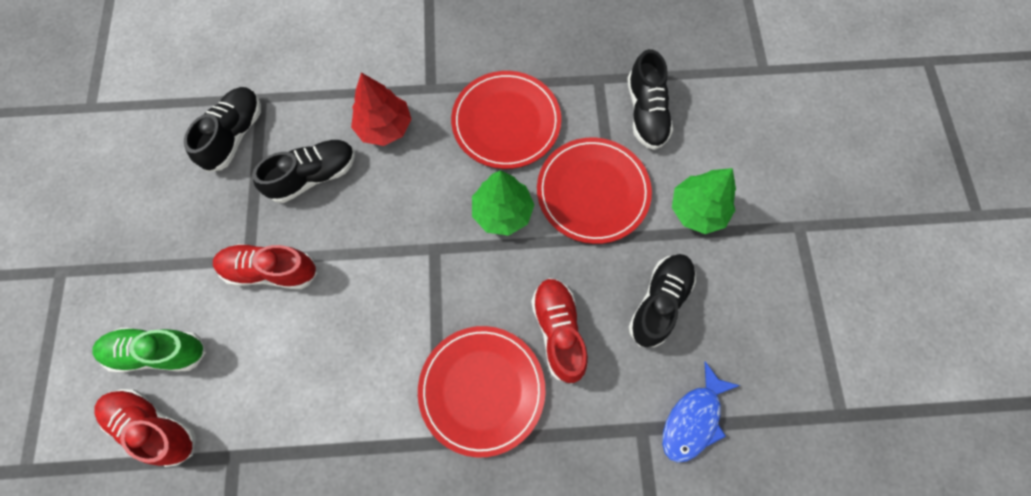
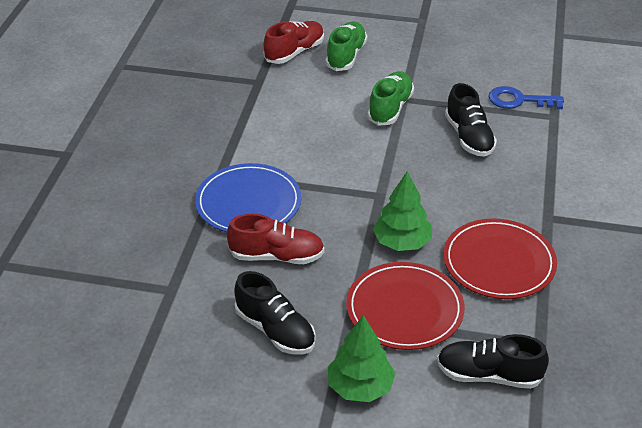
camera: 105 degrees right, 30 degrees down
(235, 135) = (518, 100): black shoe -> blue key
(270, 271) = (390, 108): red shoe -> green shoe
(384, 127) = (509, 183): red tree -> none
(482, 390) = (248, 203): red plate -> blue plate
(693, 419) = (162, 326): blue fish -> none

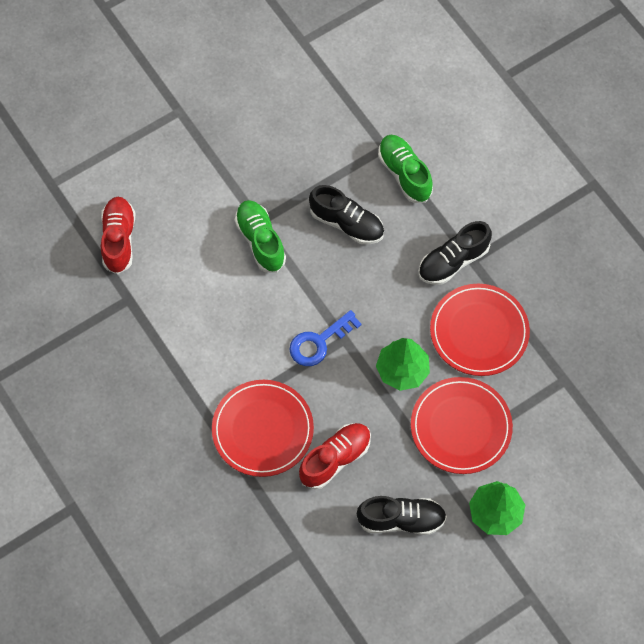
camera: 45 degrees left, 25 degrees up
(248, 203) = (262, 429): blue plate -> red plate
(346, 56) = (164, 209): green shoe -> green shoe (404, 174)
(488, 375) = (557, 432): black shoe -> black shoe (453, 261)
(518, 100) = (343, 150): blue key -> blue key (319, 342)

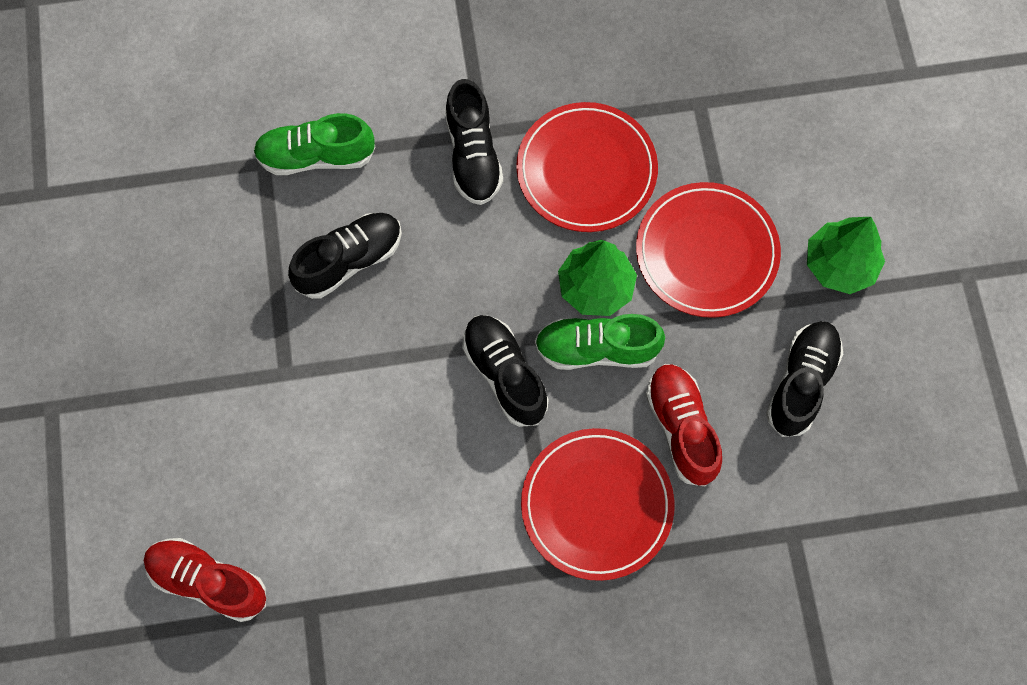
camera: 65 degrees left, 5 degrees up
(260, 241) = (315, 384): green shoe -> green shoe (596, 349)
(319, 342) = (505, 374): blue key -> black shoe

